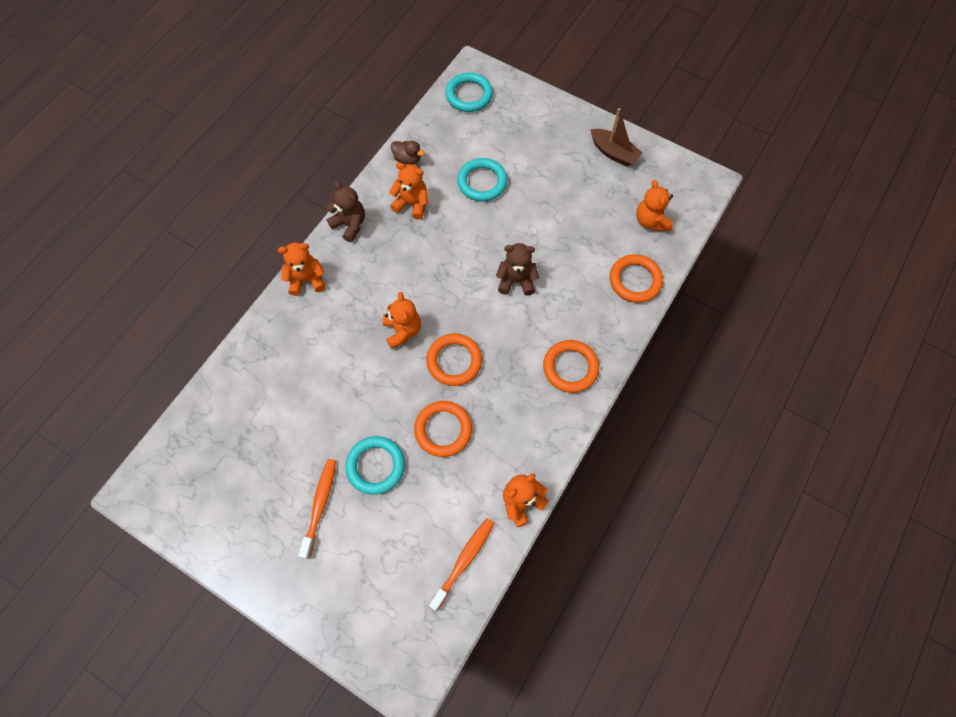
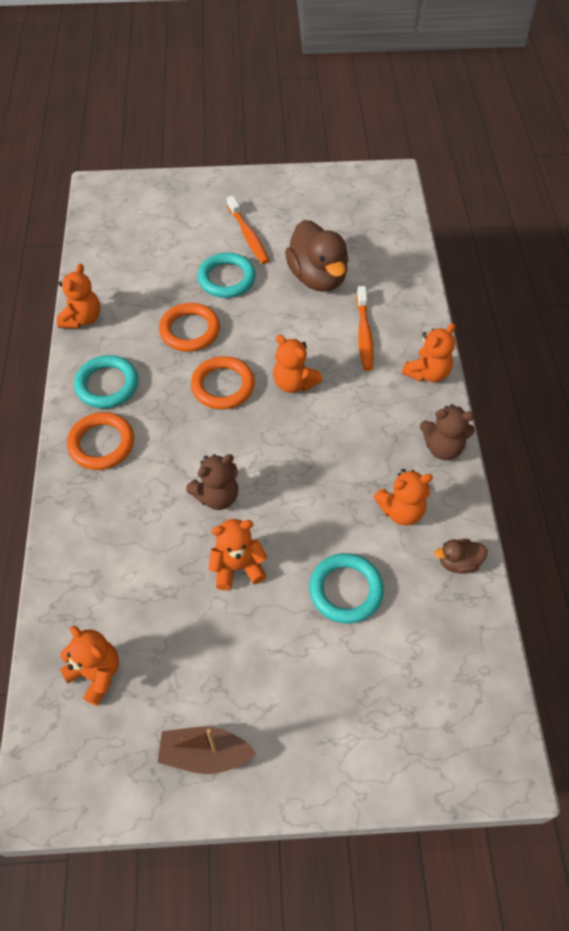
camera: 145 degrees right, 10 degrees down
(303, 416) = (317, 277): none -> brown duck
(464, 561) = (106, 262): orange toothbrush -> orange toothbrush (364, 334)
(469, 95) = (472, 715): turquoise ring -> turquoise ring (107, 385)
(534, 230) = (237, 567): none -> orange teddy bear
(635, 280) = (78, 578): orange ring -> none

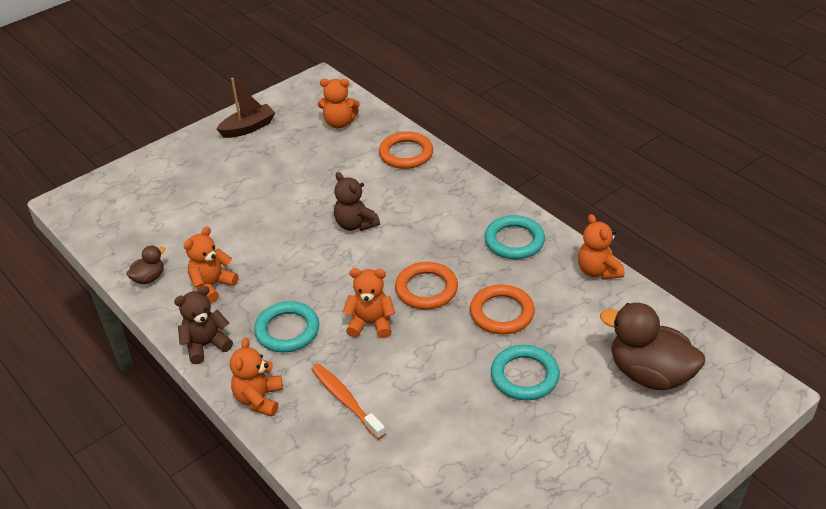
camera: 145 degrees right, 15 degrees down
(101, 444) = (470, 208): orange ring -> orange ring (406, 154)
(217, 496) = (355, 224): brown teddy bear -> brown teddy bear turned 60 degrees counterclockwise
(237, 567) = (303, 199): orange teddy bear -> none
(248, 236) = (556, 434): orange toothbrush -> none
(317, 277) = (441, 431): brown duck -> brown duck (650, 374)
(346, 590) = (221, 225): turquoise ring -> turquoise ring (287, 330)

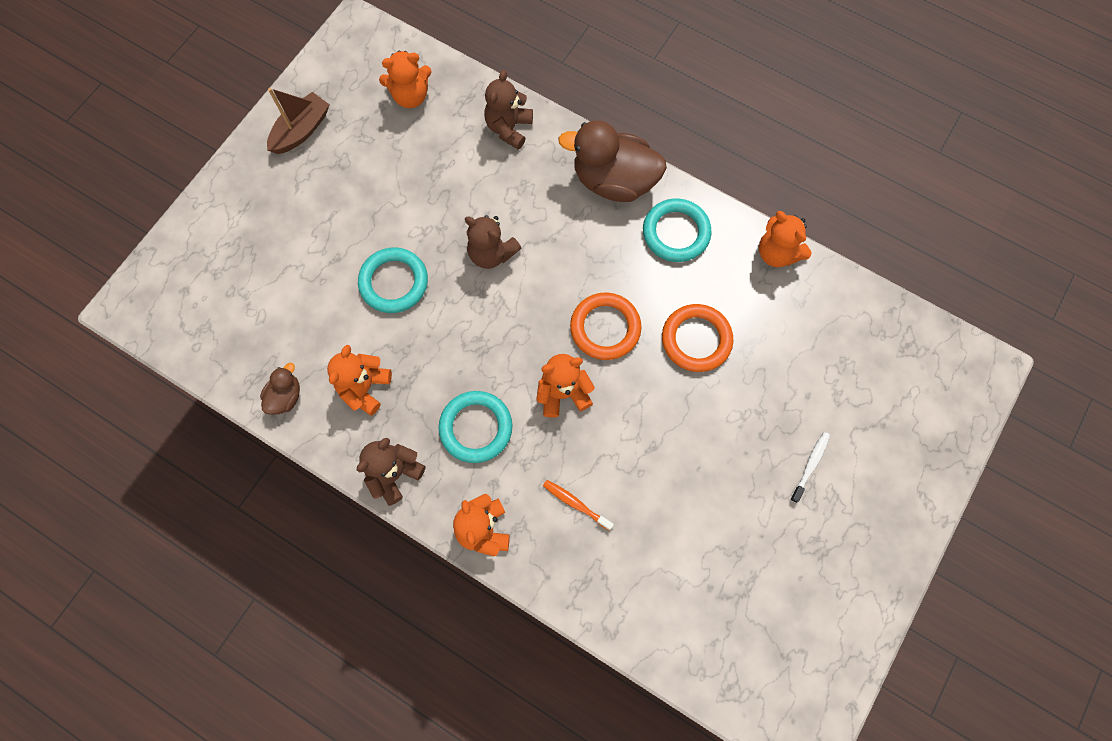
camera: 20 degrees left, 30 degrees up
(345, 400) = (575, 504): orange toothbrush -> orange toothbrush, size x0.65
(406, 154) = (509, 128): orange ring -> brown teddy bear
(524, 376) = (747, 418): turquoise ring -> turquoise ring (394, 282)
(570, 423) = (810, 465): none -> white toothbrush
(650, 374) = (869, 380): brown duck -> brown duck (614, 181)

